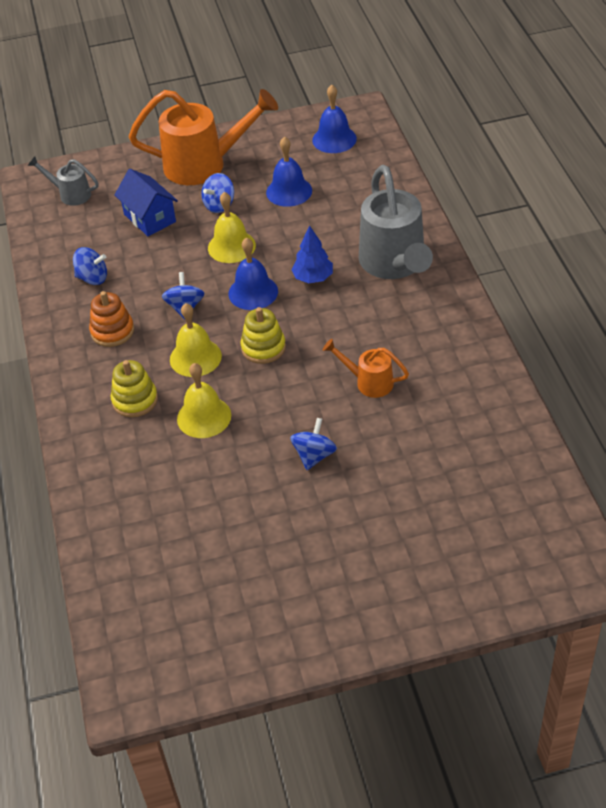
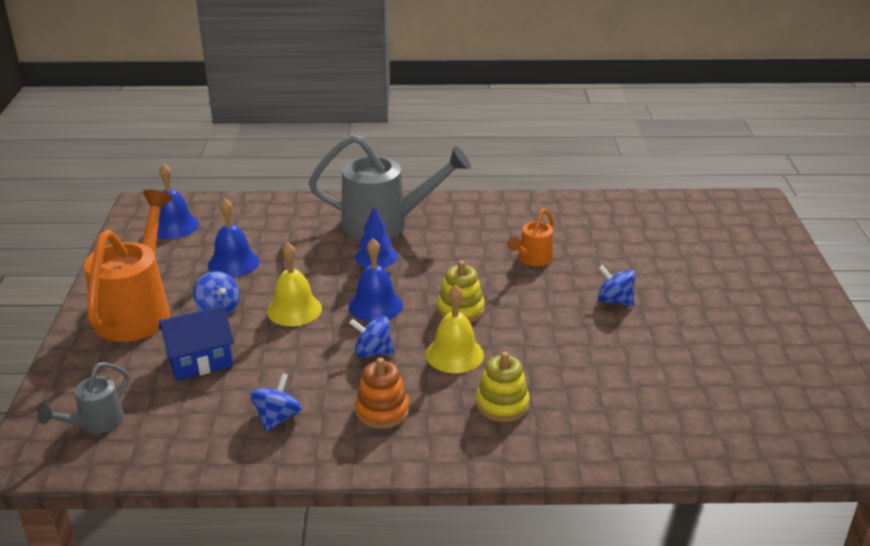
camera: 80 degrees left, 15 degrees down
(204, 417) = (544, 359): yellow bell -> none

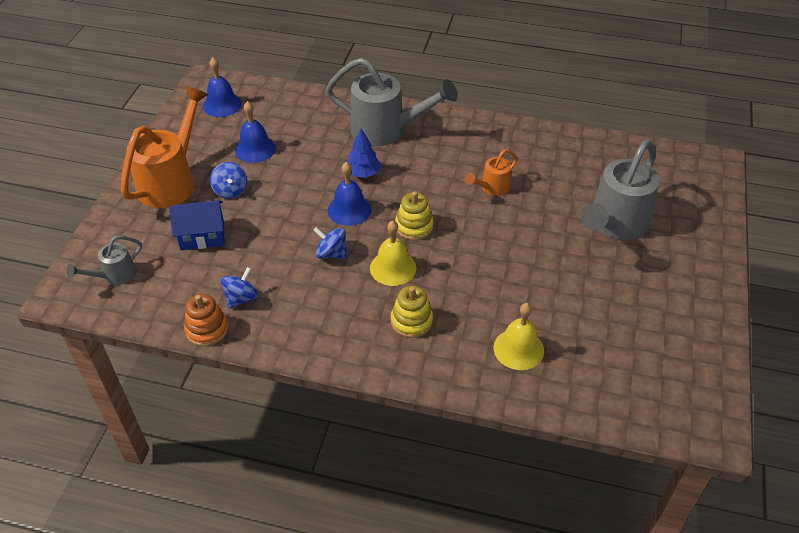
camera: 15 degrees right, 15 degrees up
(294, 310) = (286, 202): yellow bell -> yellow bell (518, 349)
(382, 411) = (319, 307): orange stacking toy -> orange stacking toy (207, 329)
(614, 301) = (542, 241): blue spinning top -> none
(684, 272) = (615, 224): none -> grey watering can

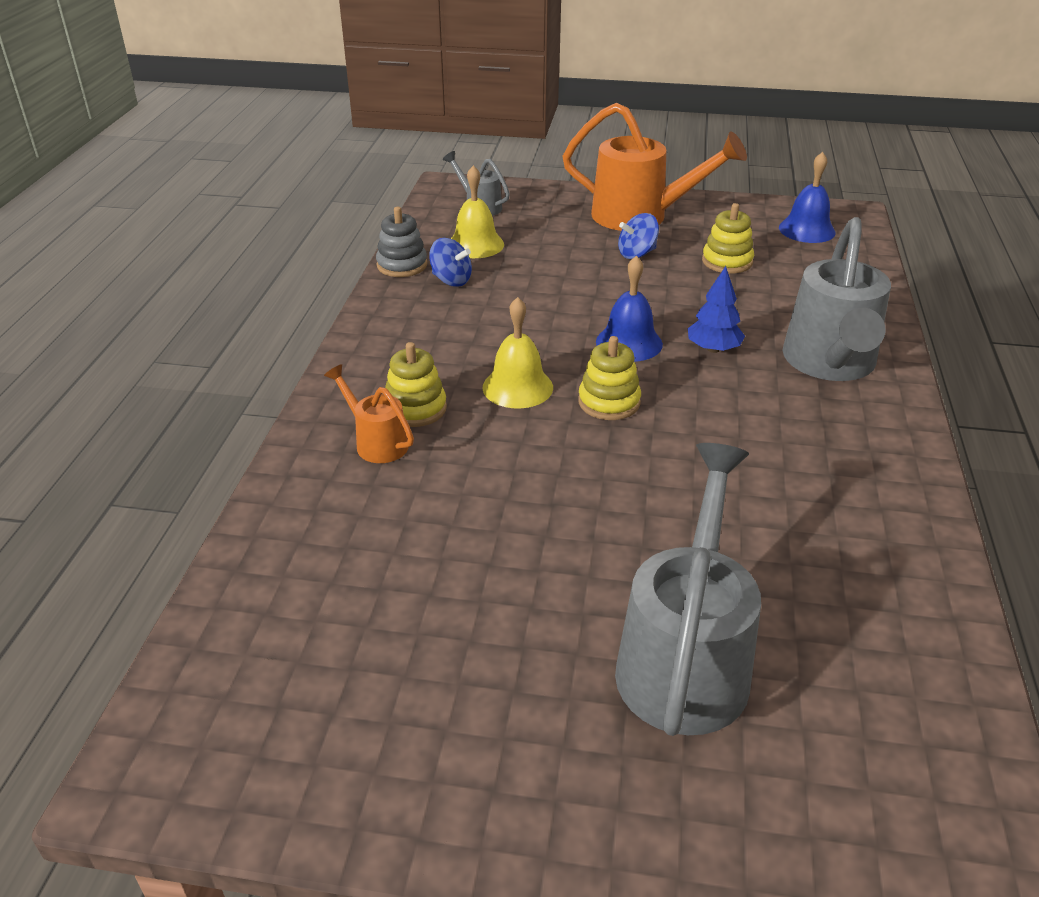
camera: 85 degrees right, 10 degrees down
(202, 236) = (550, 245): blue house -> none
(207, 329) = (402, 265): orange stacking toy -> grey stacking toy
(255, 149) = (727, 261): blue bell -> yellow stacking toy
(331, 253) = (537, 335): blue spinning top -> none
(492, 188) = (732, 483): orange watering can -> orange watering can (377, 442)
(518, 349) = (358, 516): yellow bell -> yellow bell (475, 244)
(615, 224) = (685, 660): grey watering can -> grey watering can turned 75 degrees clockwise

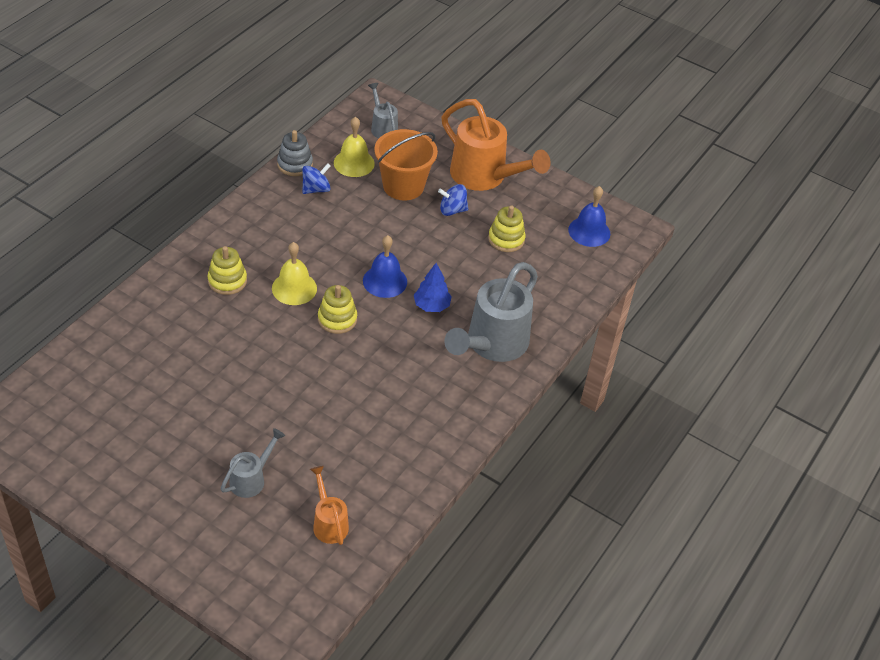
camera: 20 degrees right, 10 degrees up
(377, 442) = (192, 296): orange watering can -> orange watering can (329, 523)
(451, 280) = (316, 189): blue spinning top -> blue spinning top turned 90 degrees counterclockwise
(556, 249) = (403, 186): none -> orange bucket
(685, 660) = (251, 479): grey watering can -> grey watering can, size x0.50

